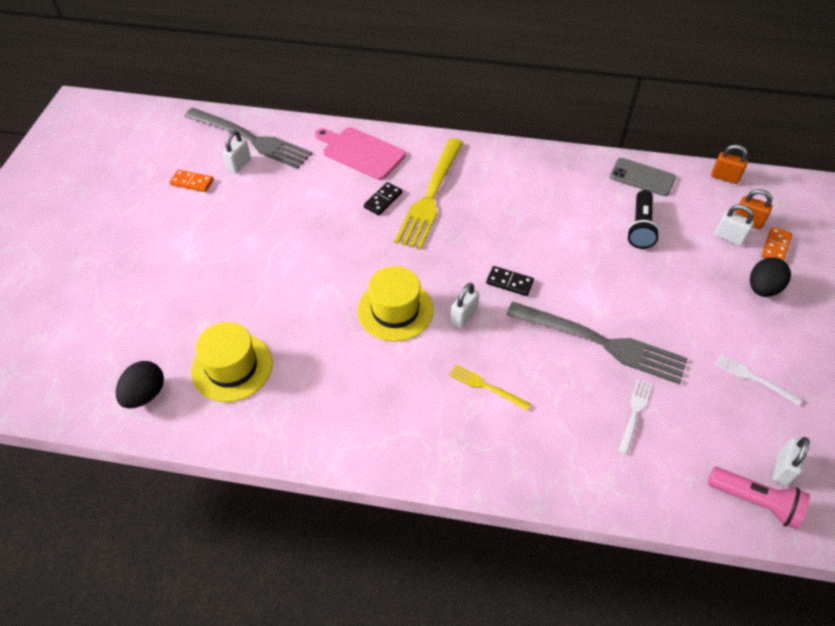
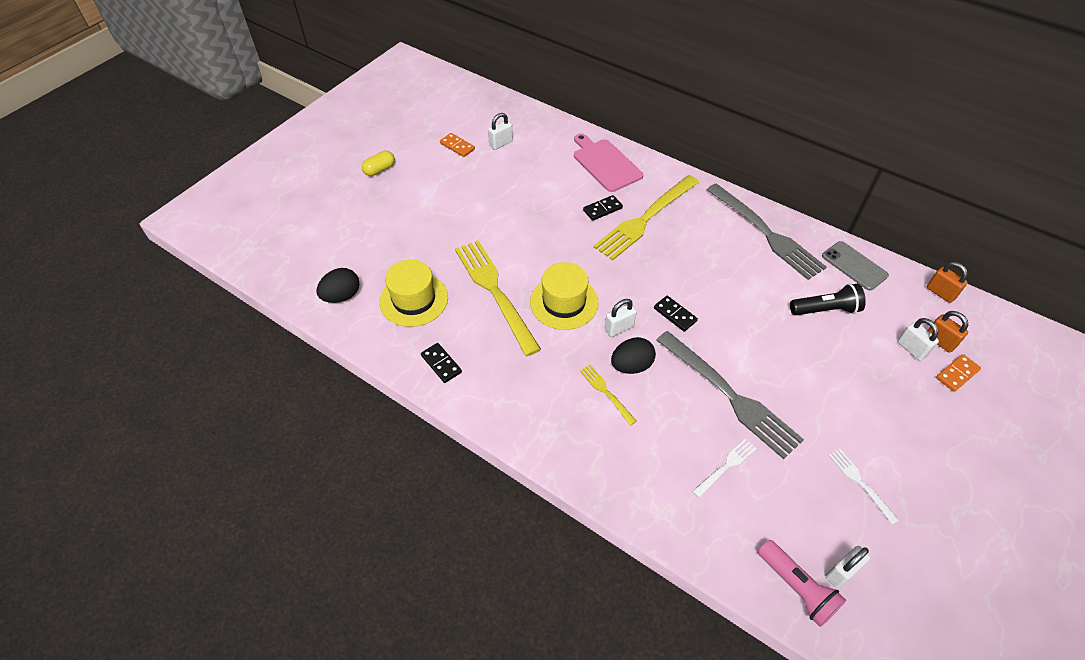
camera: 25 degrees right, 0 degrees up
(114, 236) = (379, 170): none -> yellow capsule
(252, 139) = (521, 126): grey fork -> grey fork (767, 234)
(300, 426) = (441, 364): none -> black domino
(316, 325) = (494, 291): none -> yellow fork
(640, 227) = (825, 310): black flashlight -> black flashlight turned 135 degrees counterclockwise
(762, 288) = (918, 407): black egg -> black egg (631, 366)

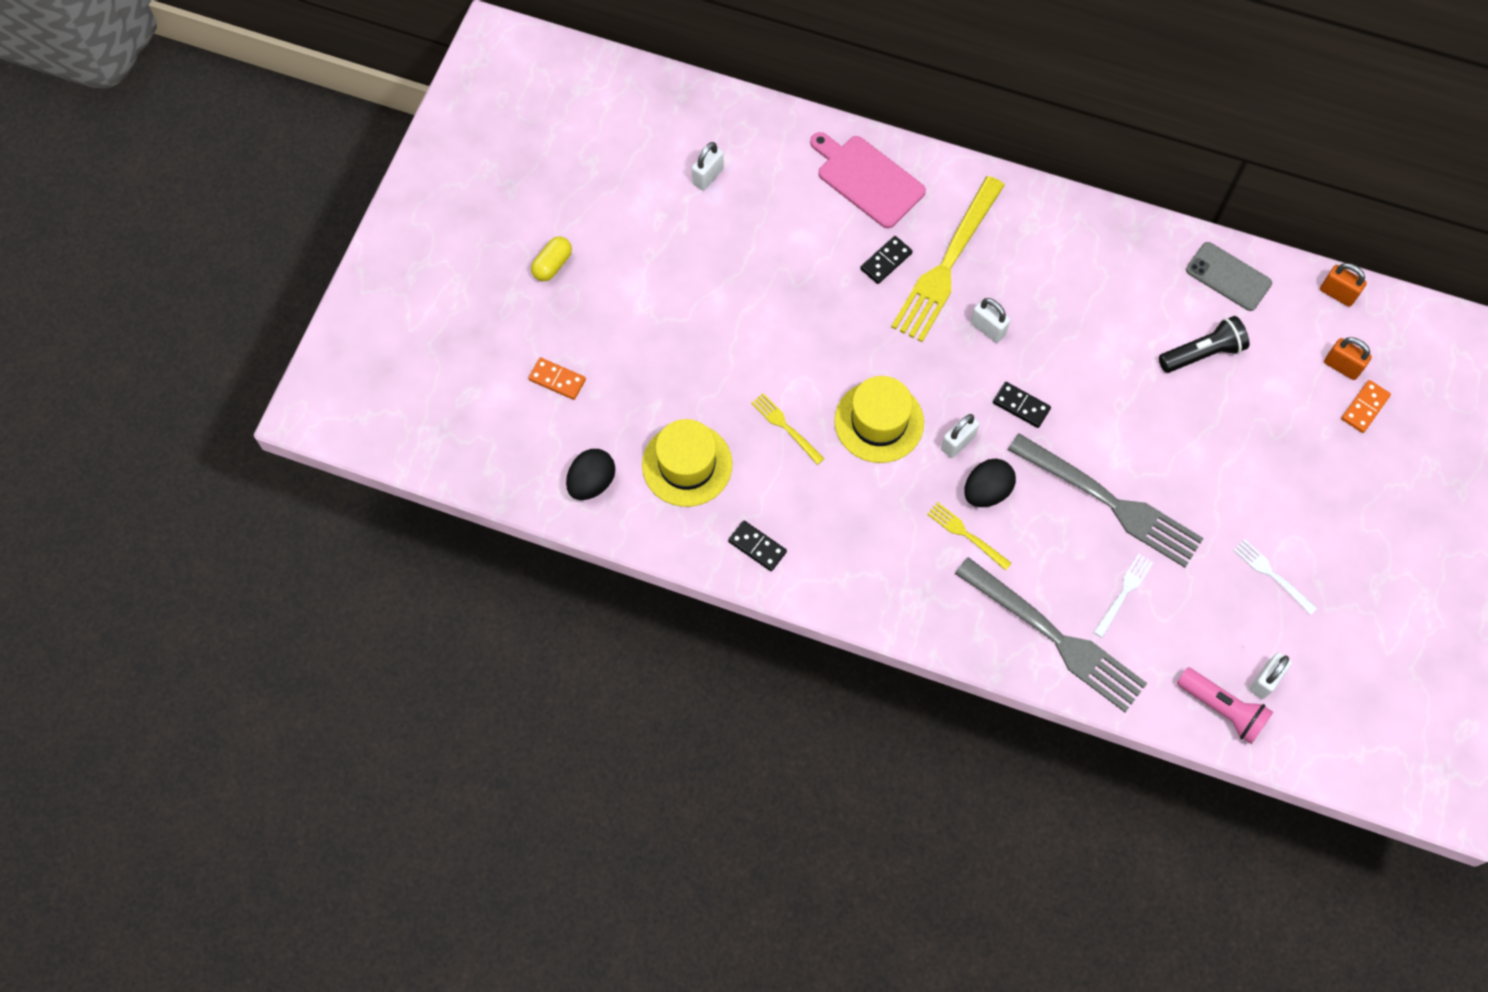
camera: 15 degrees left, 15 degrees up
(457, 146) = (647, 196): orange domino -> orange domino (557, 380)
(494, 291) = (785, 426): yellow fork -> yellow fork, size x0.46
(767, 234) = (1111, 251): grey fork -> grey fork (1057, 638)
(911, 349) = (1310, 385): white padlock -> white padlock (987, 328)

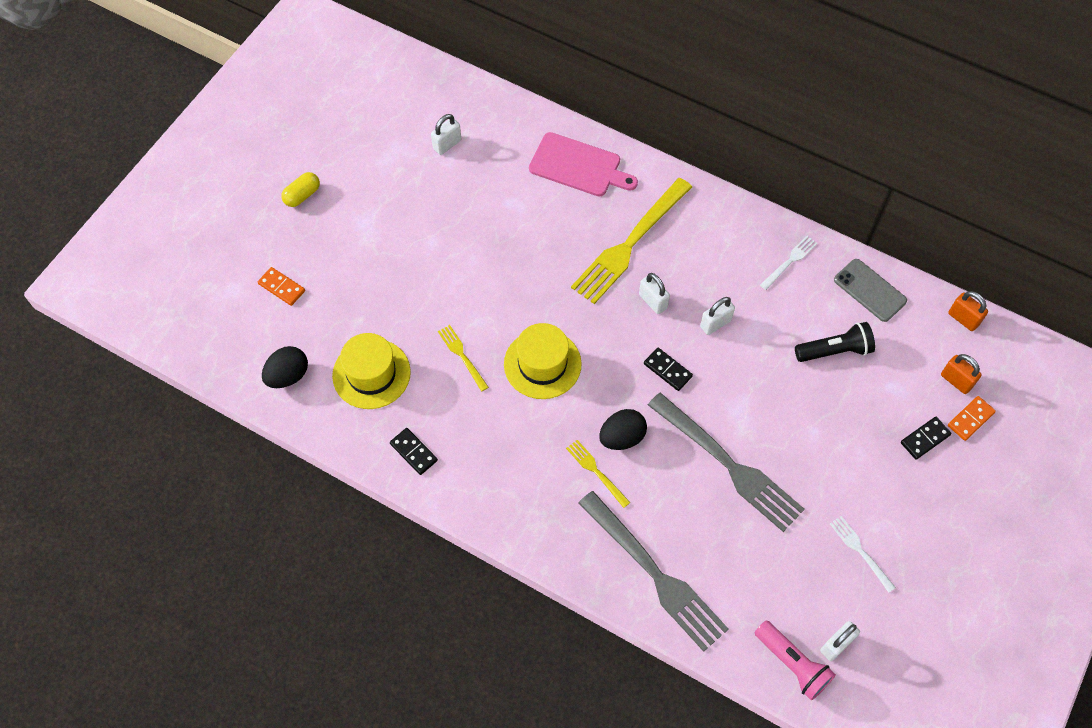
camera: 10 degrees right, 5 degrees down
(867, 179) = (578, 166): pink cutting board -> pink cutting board turned 150 degrees clockwise
(886, 261) = (578, 233): black domino -> black domino (925, 439)
(957, 443) = (606, 392): white padlock -> white padlock (715, 323)
(1124, 592) = (724, 544): white fork -> white fork (790, 261)

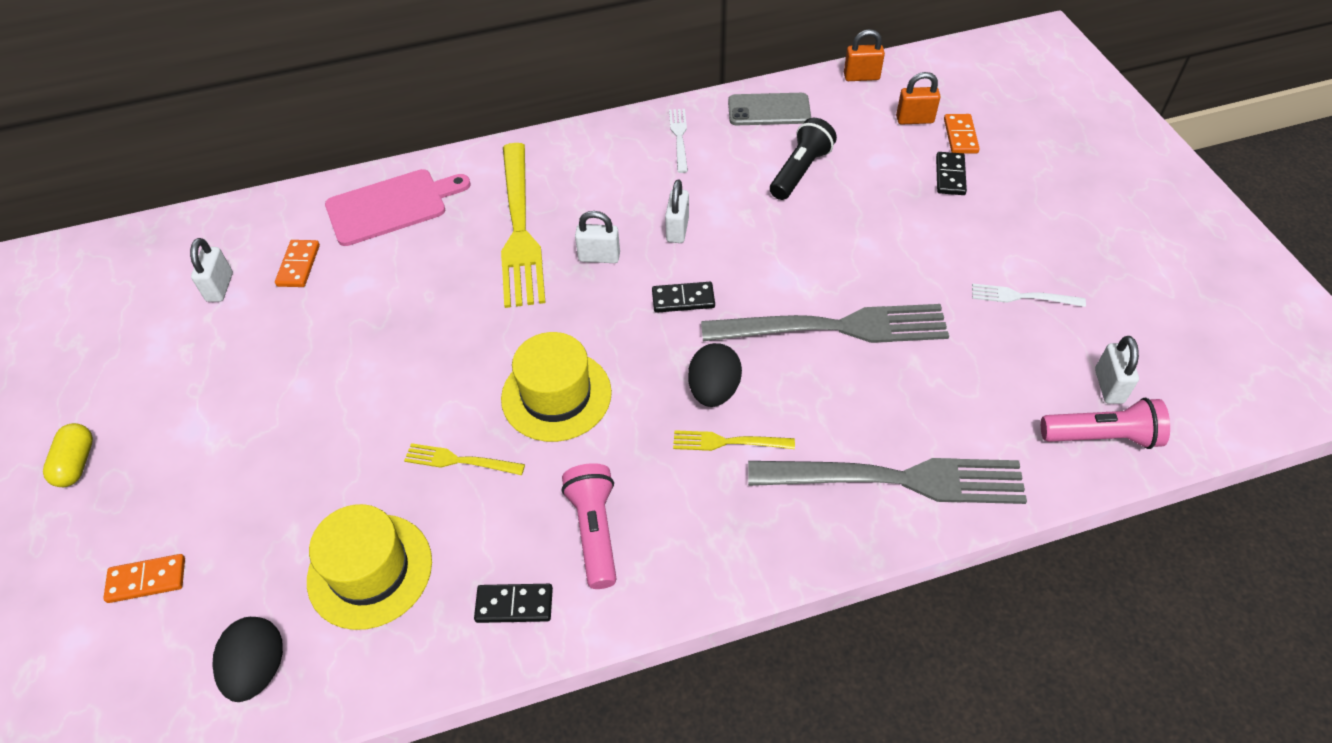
camera: 45 degrees left, 10 degrees down
(484, 453) = (595, 531): none -> pink flashlight
(496, 164) = (298, 265): none -> orange domino

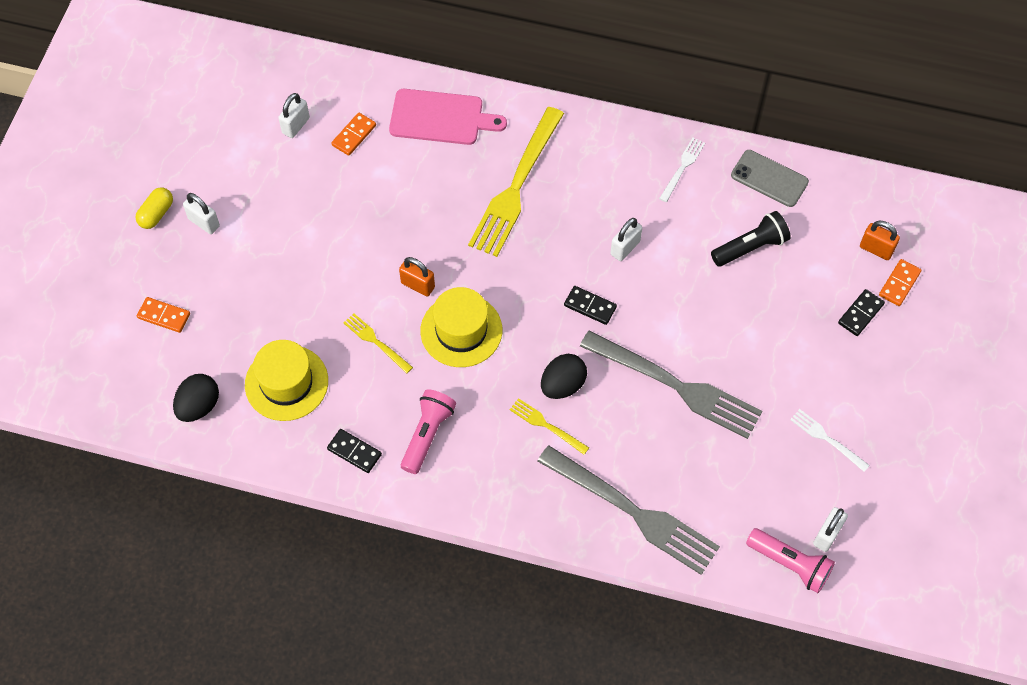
camera: 30 degrees right, 10 degrees up
(599, 257) = (556, 240): white padlock -> white padlock (204, 222)
(861, 77) = (867, 186): orange padlock -> orange padlock (418, 285)

